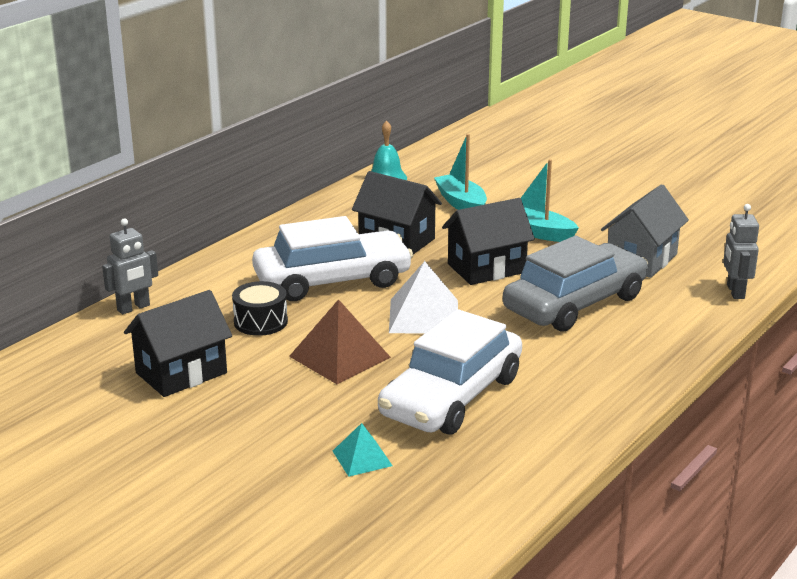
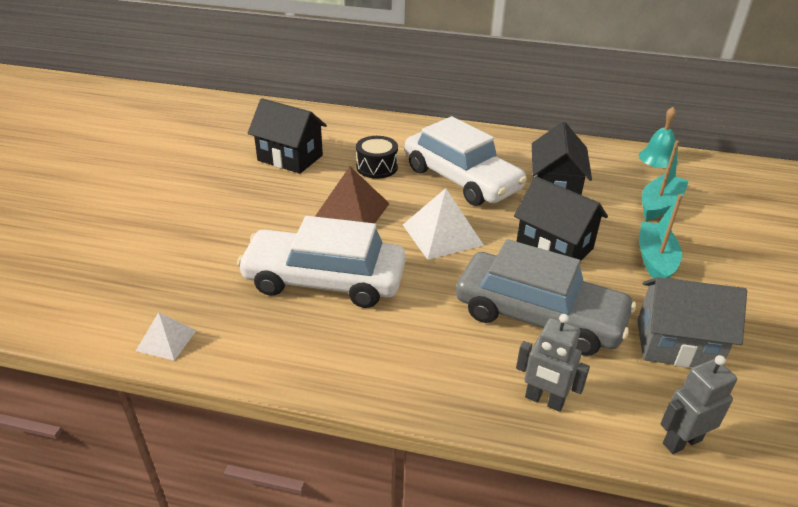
camera: 65 degrees right, 10 degrees up
(133, 308) = (359, 120): grey robot -> grey robot (544, 400)
(362, 458) = (215, 258): turquoise pyramid -> none
(487, 507) = (166, 340): none -> white pyramid

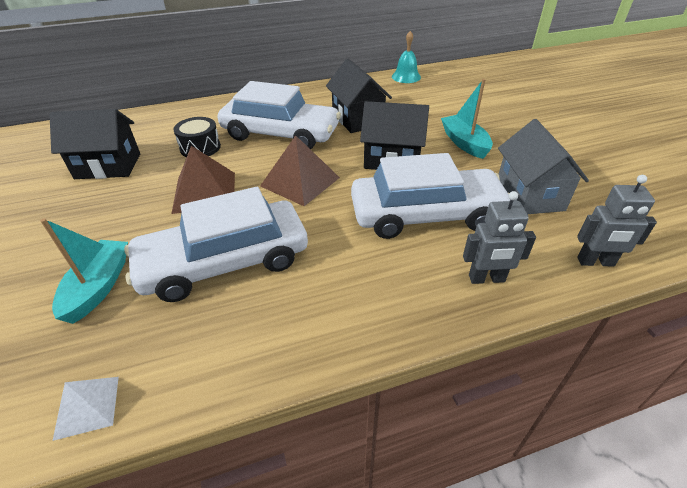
camera: 30 degrees left, 5 degrees up
(442, 235) = (300, 181): white pyramid -> brown pyramid
(539, 316) = (426, 214): grey car -> white car
(659, 205) = (434, 106): turquoise boat -> turquoise boat (99, 287)
(677, 344) = (529, 195): grey house -> grey house turned 75 degrees counterclockwise
(681, 441) = (595, 262): grey robot -> grey robot turned 120 degrees counterclockwise

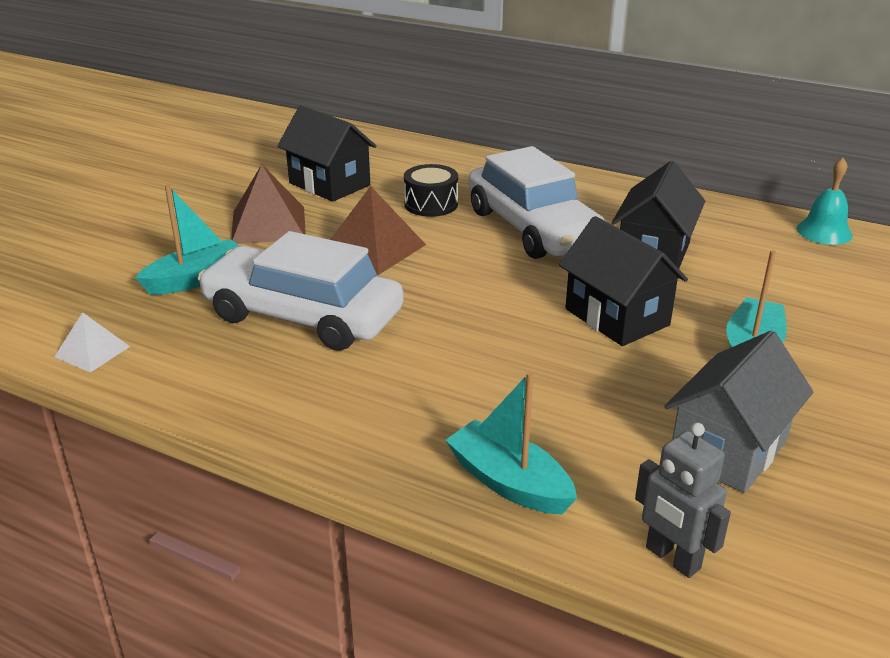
camera: 45 degrees right, 10 degrees down
(300, 181) = (475, 285): brown pyramid -> brown pyramid (268, 225)
(426, 214) = (553, 390): white car -> none
(486, 279) = (509, 482): grey robot -> turquoise boat

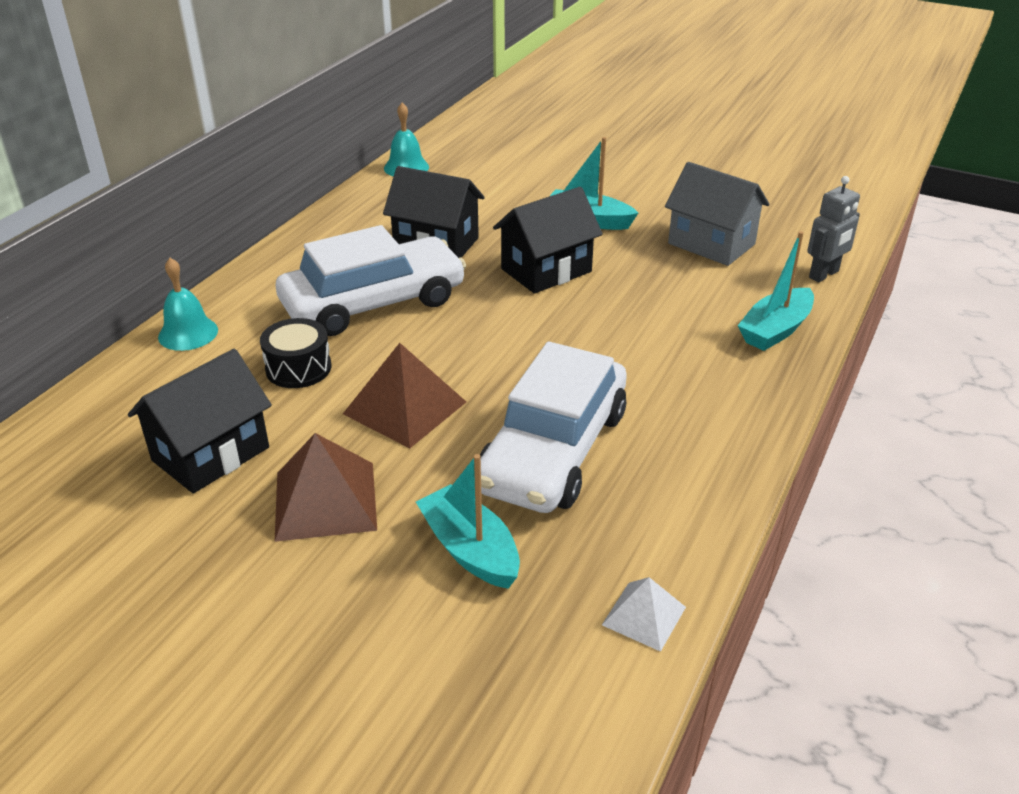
camera: 90 degrees left, 5 degrees up
(478, 162) = (188, 333): none -> turquoise bell

